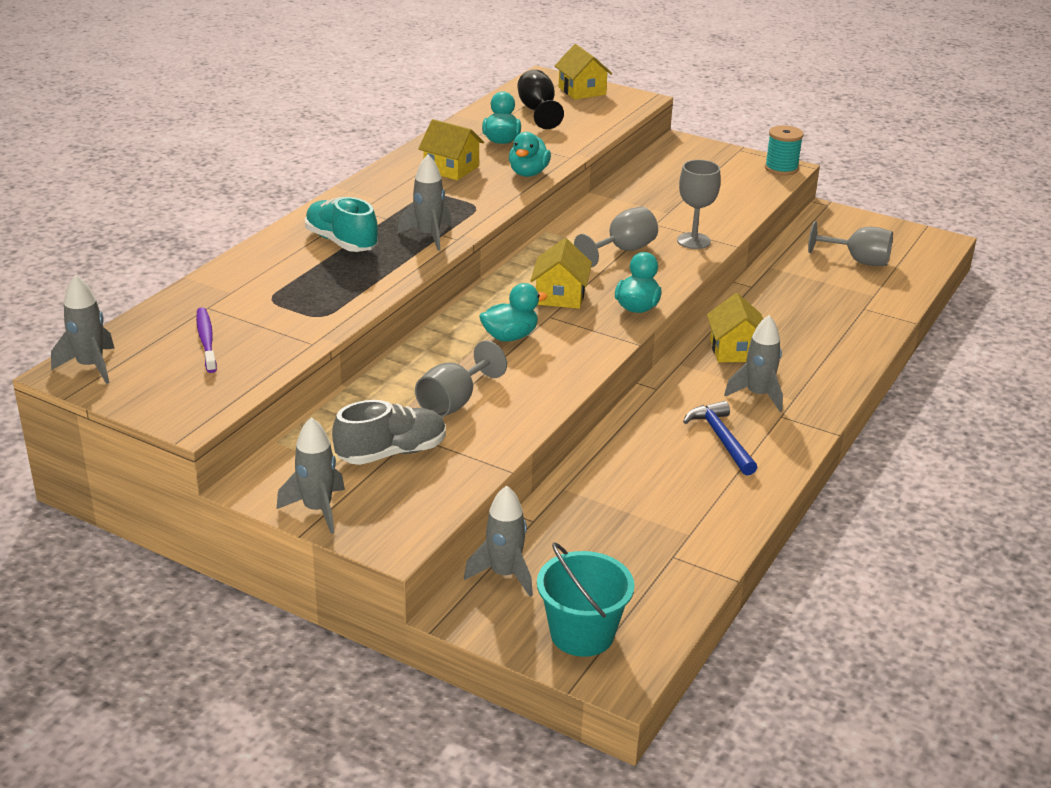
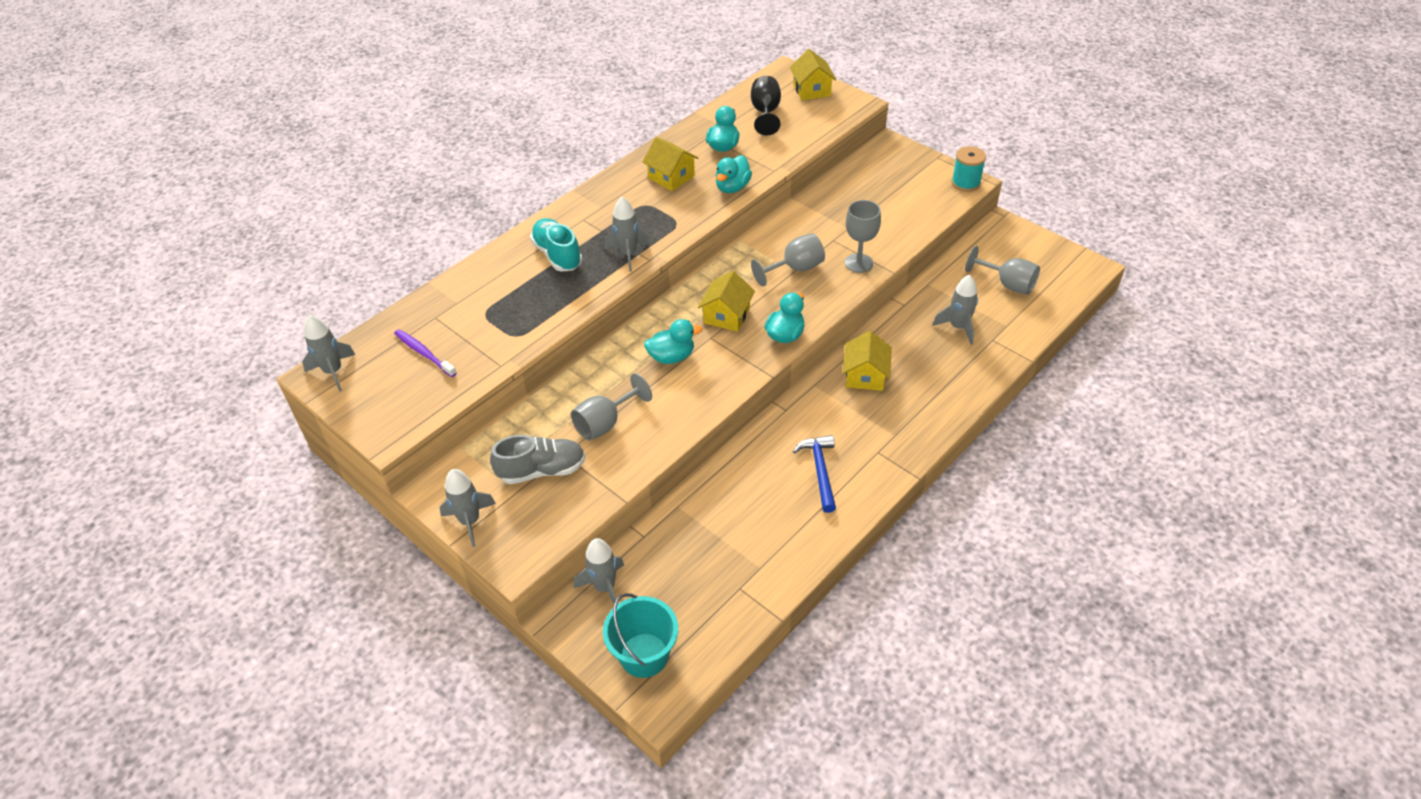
camera: 15 degrees right, 15 degrees up
(206, 340) = (424, 353): purple toothbrush -> purple toothbrush turned 45 degrees counterclockwise
(758, 395) = (866, 427): grey rocket -> grey rocket (958, 327)

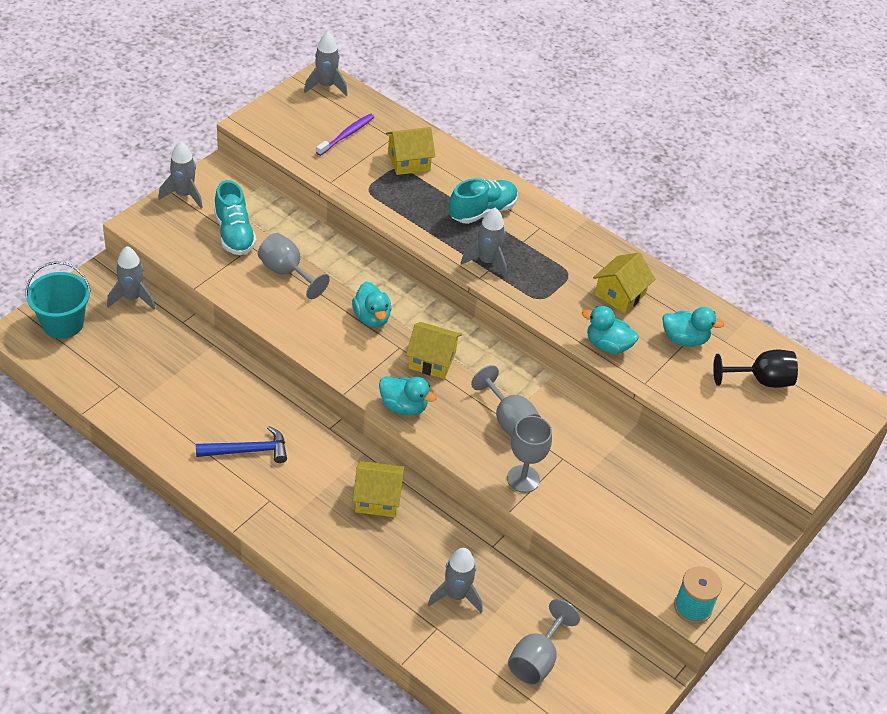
camera: 80 degrees right, 0 degrees up
(542, 470) = (234, 234): grey shoe -> turquoise shoe
(811, 90) = (822, 429): yellow house -> yellow house (408, 161)

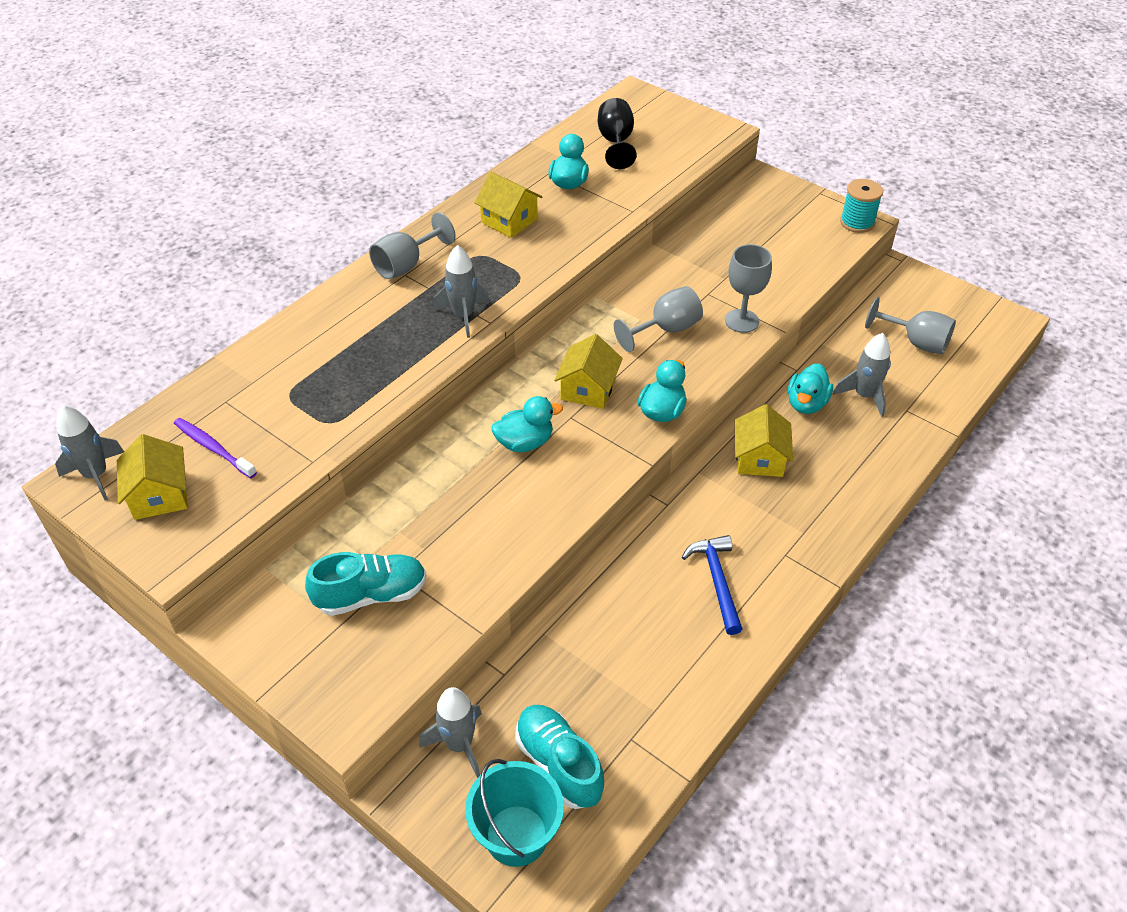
camera: 85 degrees left, 0 degrees up
(184, 195) = (282, 666): grey rocket -> none
(287, 272) = (448, 530): grey goblet -> grey goblet (406, 265)
(408, 161) = (276, 384): yellow house -> yellow house (160, 495)
(482, 211) = (376, 319): turquoise shoe -> turquoise shoe (559, 764)
(607, 345) = (584, 232): turquoise duck -> turquoise duck (806, 404)

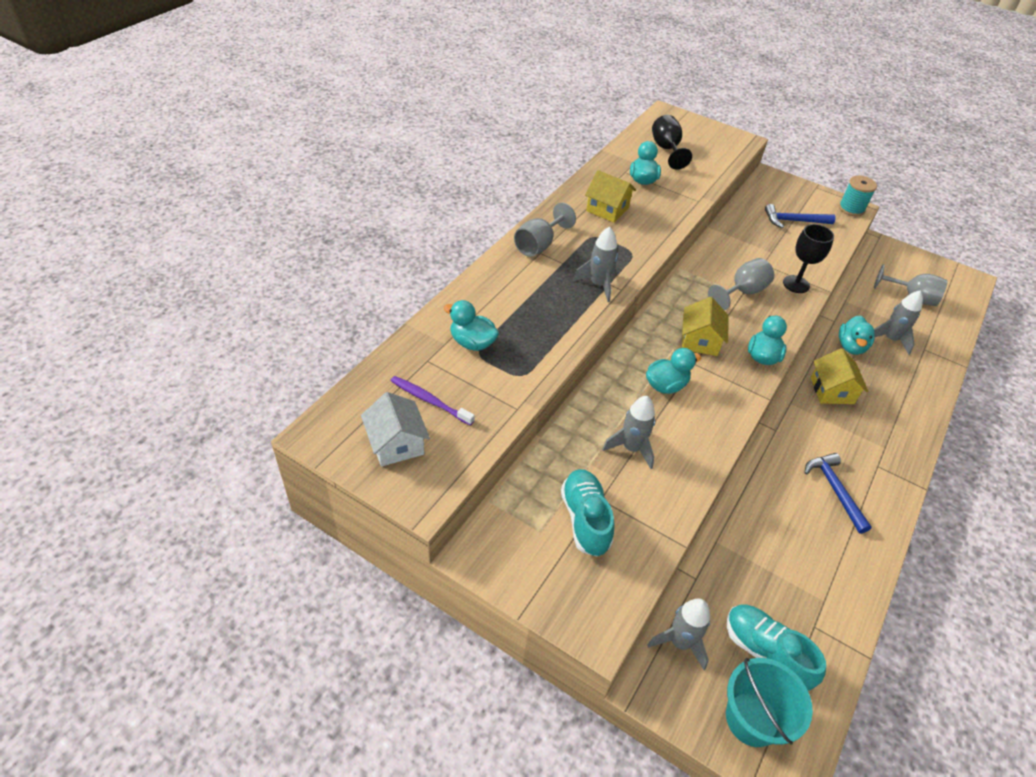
camera: 10 degrees left, 0 degrees up
(96, 475) = (335, 428): grey rocket -> grey rocket (631, 448)
(160, 495) = (396, 444): yellow house -> white house
(285, 382) = (472, 343): none -> turquoise duck
(371, 595) = (585, 519): turquoise shoe -> turquoise shoe turned 75 degrees counterclockwise
(741, 321) = (796, 284): grey goblet -> black goblet
(771, 238) = (794, 221): none -> blue hammer

